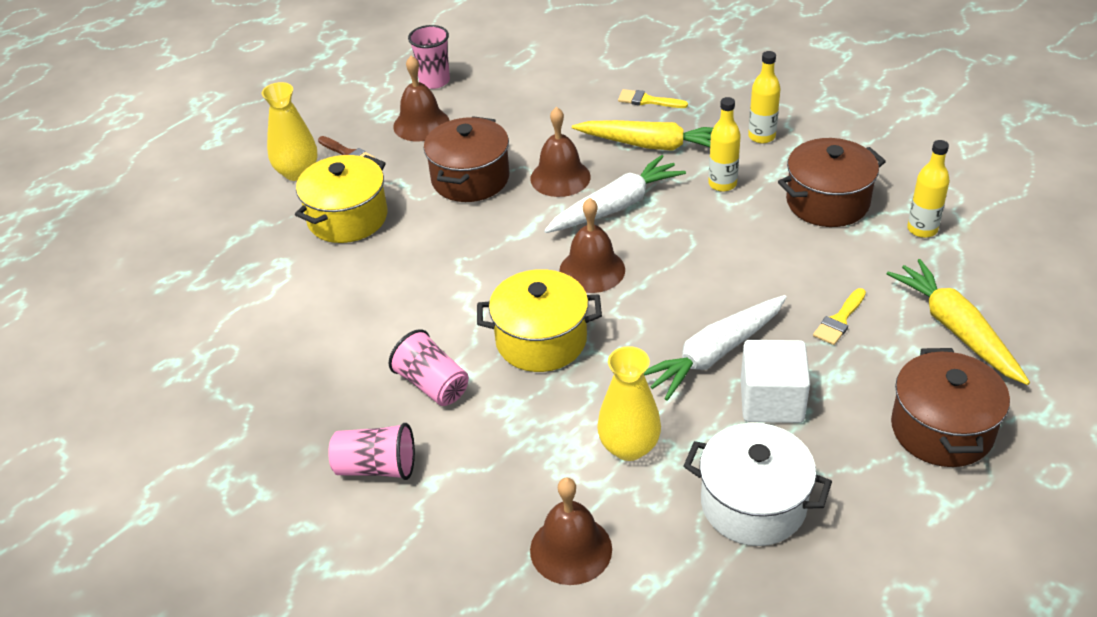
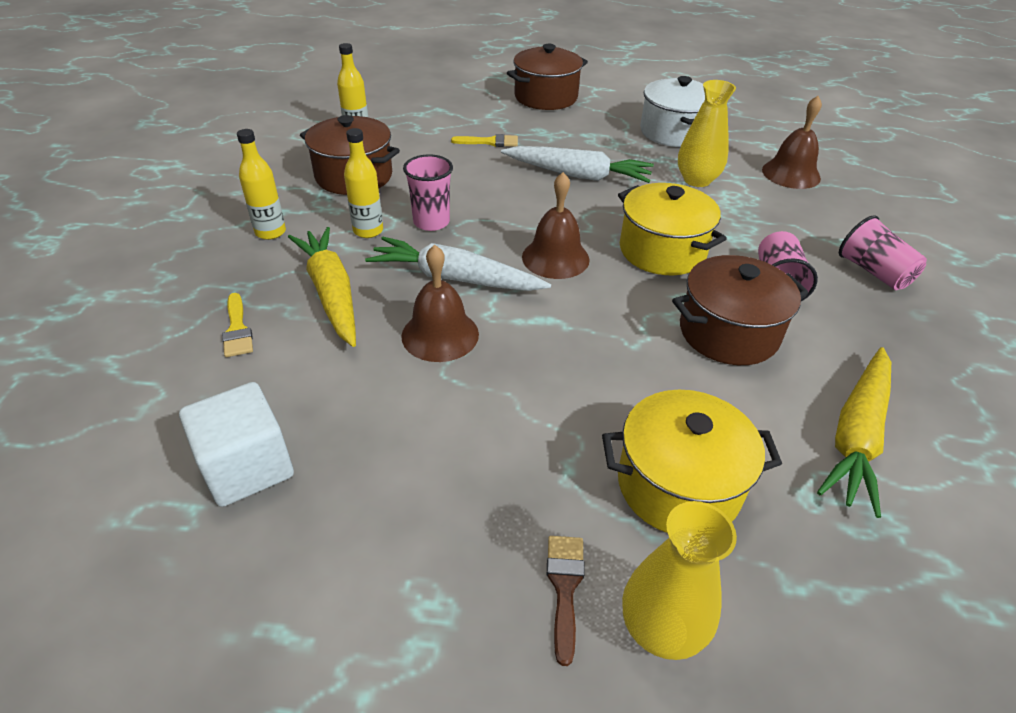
camera: 130 degrees left, 0 degrees up
(421, 124) = (426, 537): brown bell -> none
(434, 81) = (291, 601): pink cup -> pink cup (431, 222)
(470, 179) = (503, 408): brown pot -> brown pot (728, 332)
(771, 401) = (592, 146): white cube -> white cube (247, 467)
(956, 330) = (456, 107): yellow carrot -> yellow carrot (857, 435)

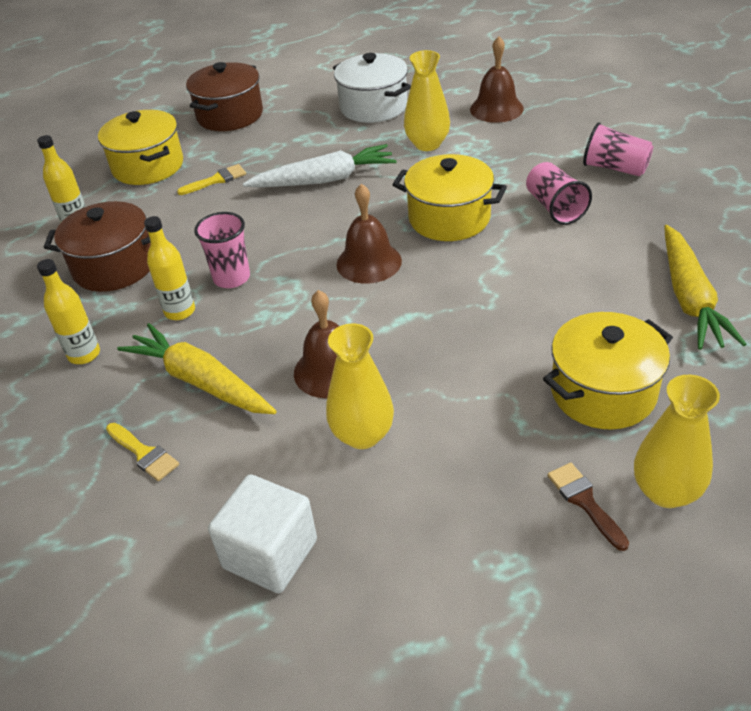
camera: 25 degrees left, 0 degrees up
(415, 404) = (362, 435): none -> yellow vase
(448, 112) = (148, 166): none -> yellow pot
(455, 278) = (300, 318): white carrot -> none
(728, 332) = (550, 263): brown pot -> none

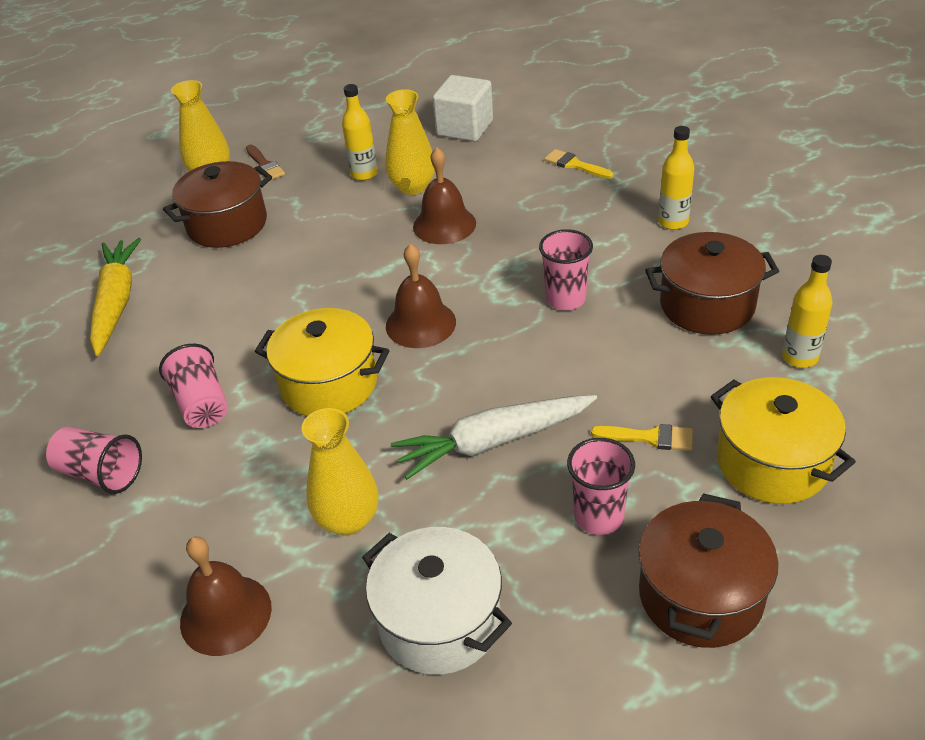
camera: 175 degrees right, 0 degrees up
(180, 311) = (603, 263): yellow bottle -> yellow bottle (364, 174)
(201, 381) = (553, 210): yellow carrot -> none
(216, 180) = (650, 437): yellow brush -> yellow brush turned 135 degrees counterclockwise
(269, 144) = (598, 516): none -> pink cup
(603, 392) = (227, 224): yellow pot -> brown pot

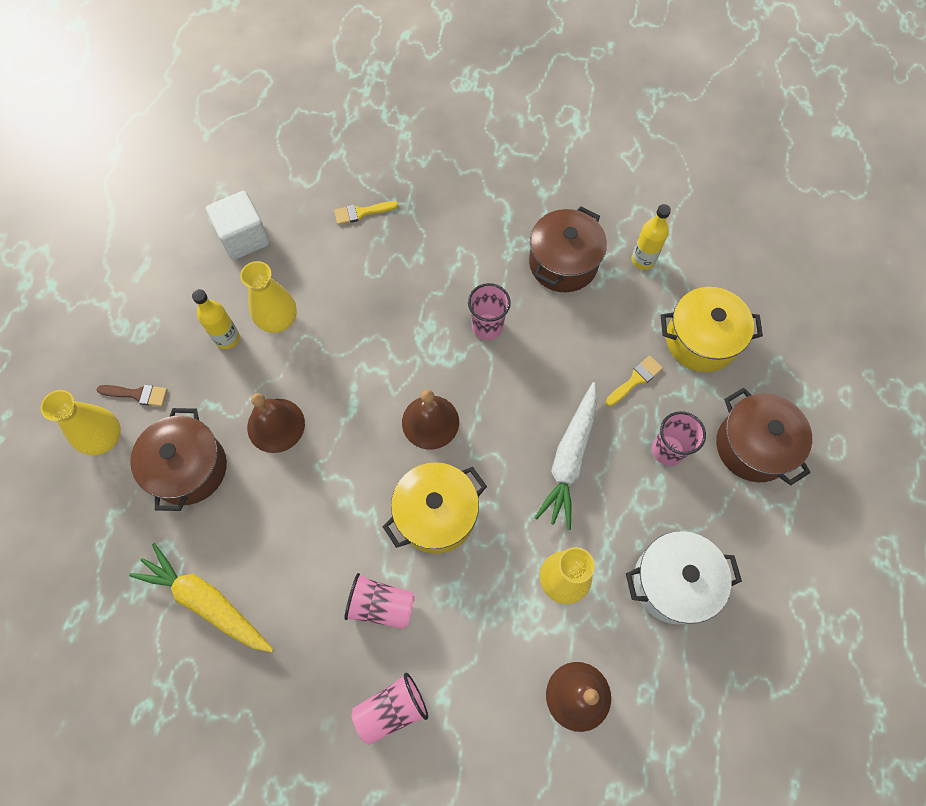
camera: 55 degrees left, 25 degrees up
(444, 225) = (343, 334): brown bell -> brown bell (276, 425)
(673, 222) = (475, 214): yellow bottle -> none

